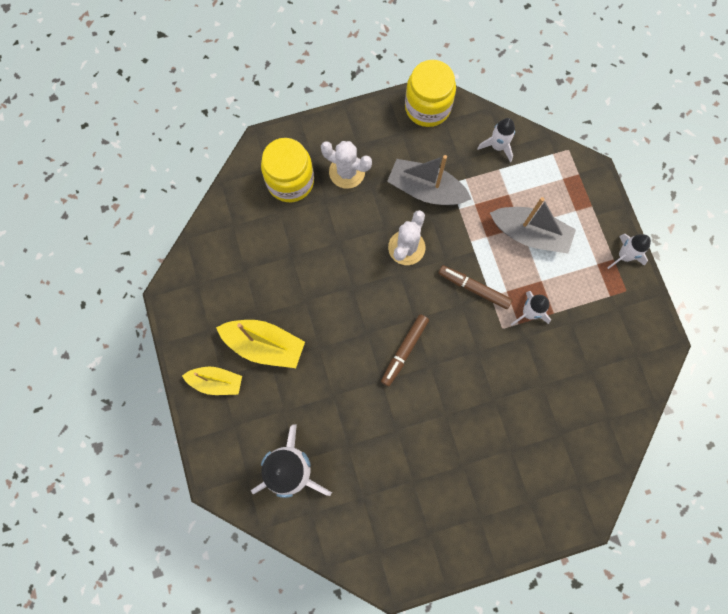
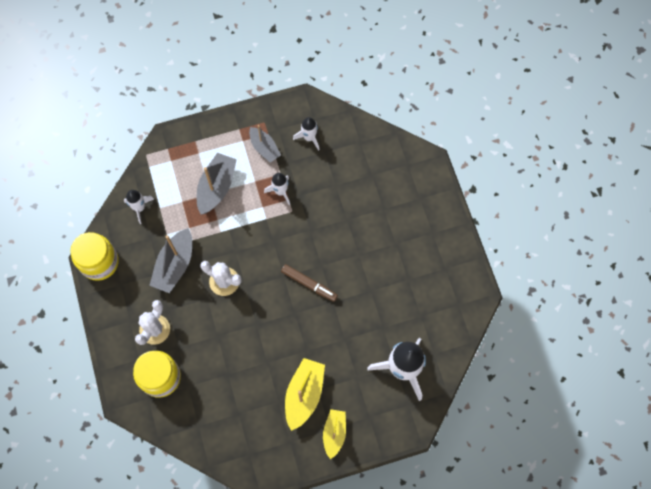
camera: 90 degrees left, 5 degrees down
(473, 288) = (260, 231): brown marker -> none
(589, 292) = (264, 148): none -> grey boat
(624, 256) = (237, 121): white rocket -> white rocket (309, 138)

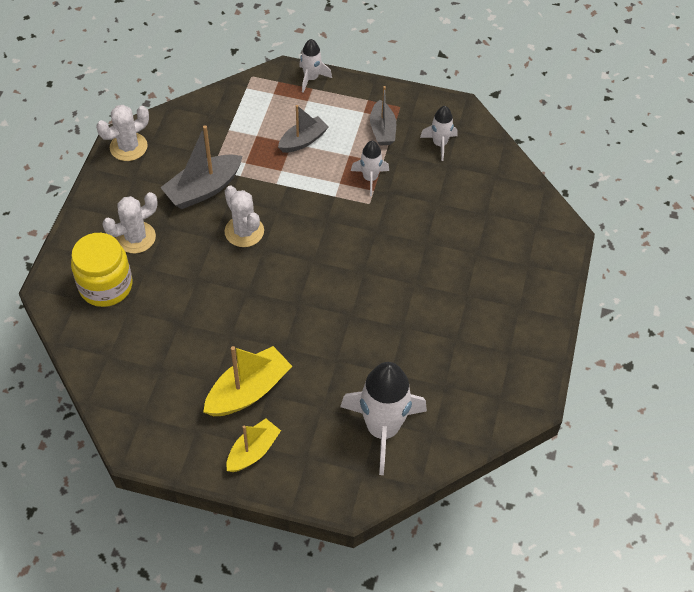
camera: 30 degrees right, 15 degrees down
(99, 262) = (128, 147): yellow jar -> white cactus
(139, 208) = (208, 119): white rocket -> white rocket (311, 78)
(216, 187) = (303, 141): grey boat -> grey boat, size x0.66
(309, 284) = (336, 283): brown marker -> none

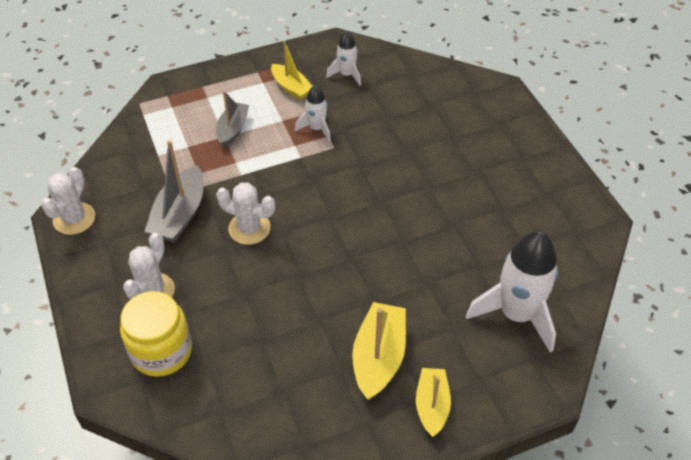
camera: 35 degrees left, 5 degrees down
(311, 78) = (194, 79): white rocket -> none
(382, 130) = (291, 87): grey boat -> yellow boat

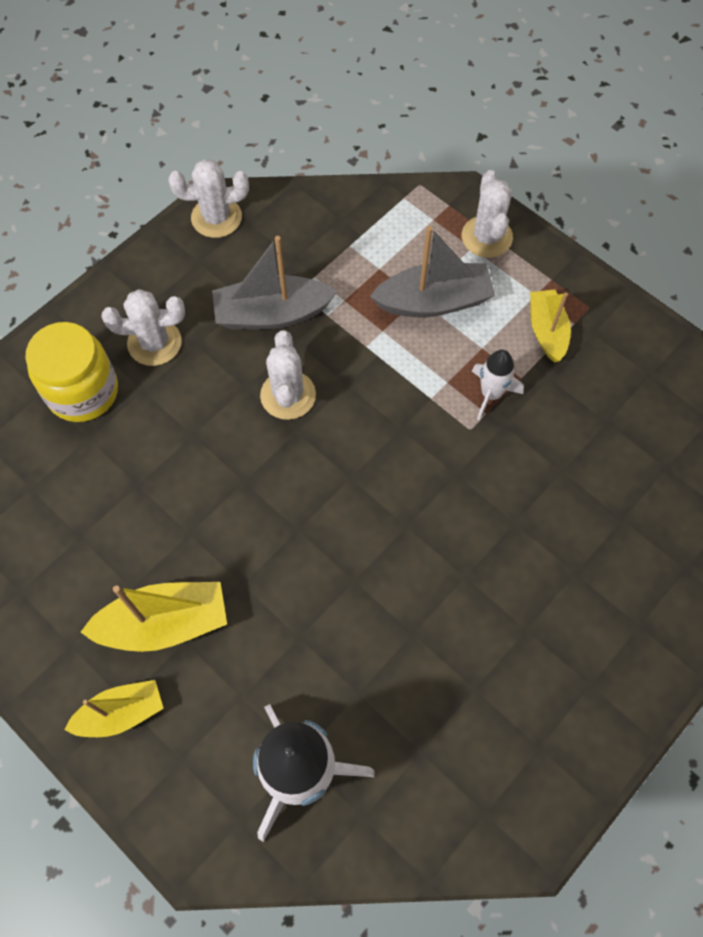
camera: 65 degrees right, 15 degrees up
(205, 87) = (486, 237): none -> white cactus
(233, 129) = (434, 301): grey boat -> grey boat, size x1.51
(291, 87) = (547, 331): yellow boat -> yellow boat turned 150 degrees clockwise
(346, 75) = (613, 385): white rocket -> none

